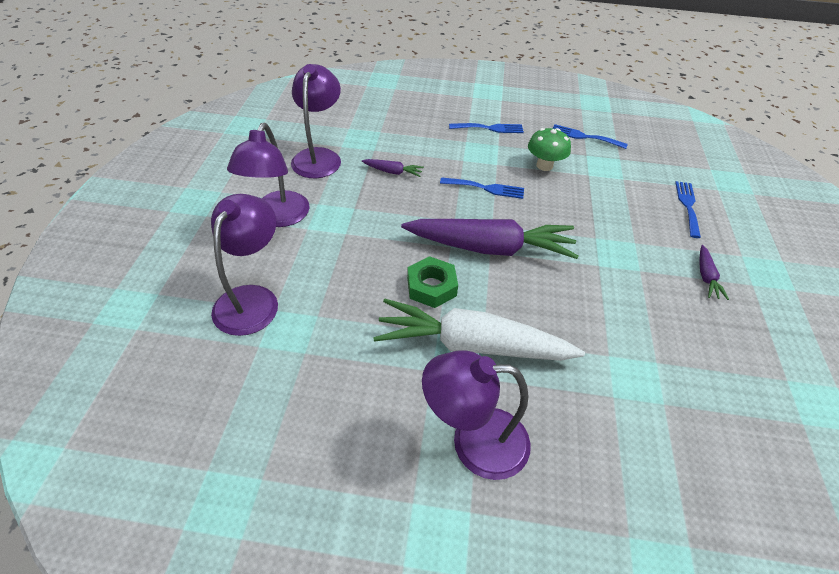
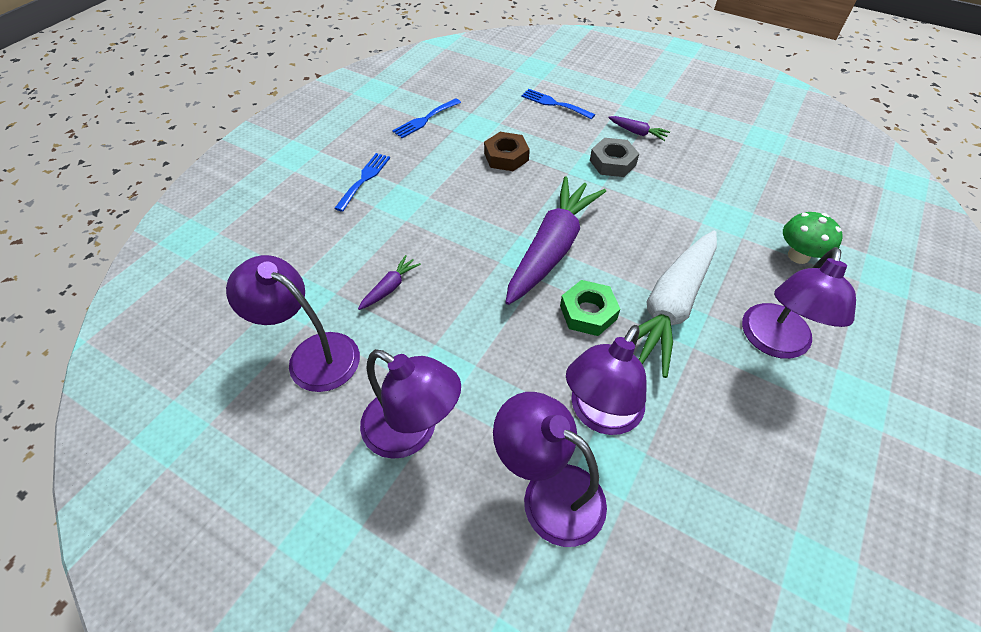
camera: 65 degrees left, 5 degrees up
(330, 315) = (600, 414): none -> purple lamp
(486, 188) = (463, 219): blue fork -> none
(544, 165) = (452, 164): green mushroom -> green mushroom (798, 256)
(581, 193) = (506, 156): none -> brown nut
(639, 266) = (612, 162): none -> grey nut

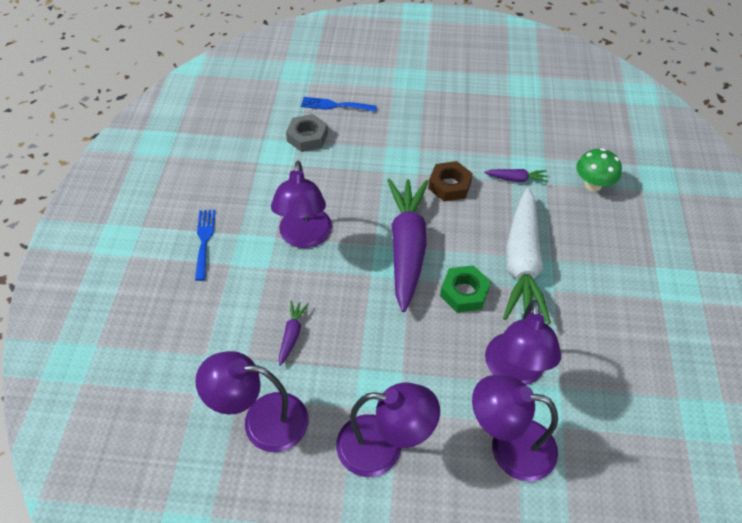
camera: 25 degrees left, 0 degrees up
(425, 120) = (225, 160): blue fork -> none
(506, 156) = (321, 173): brown nut -> brown nut (449, 185)
(612, 162) = (415, 149): grey nut -> grey nut (307, 137)
(637, 133) = (421, 112): purple carrot -> purple carrot (516, 179)
(773, 342) = (606, 264): purple lamp -> purple lamp (305, 237)

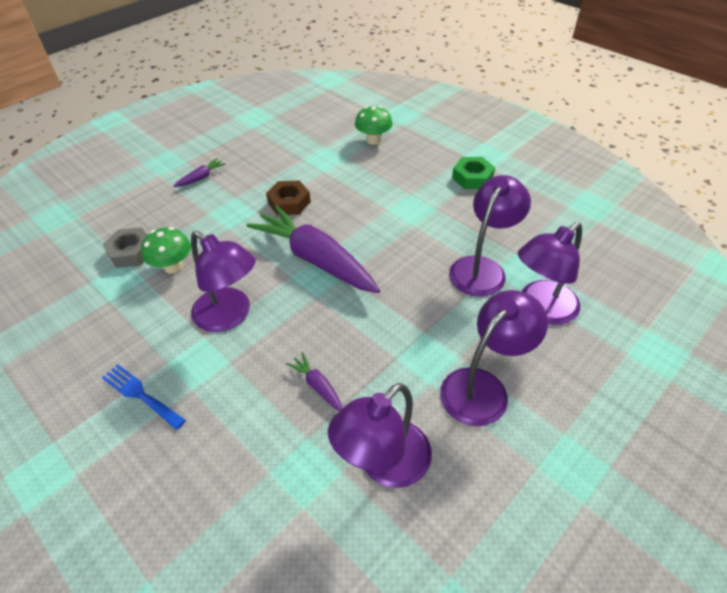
camera: 50 degrees left, 5 degrees down
(317, 170) = (173, 266): none -> green mushroom
(334, 105) = (125, 216): blue fork -> none
(464, 292) = (390, 253): green nut -> green nut (472, 177)
(514, 371) = (482, 268): purple lamp -> purple lamp turned 105 degrees counterclockwise
(516, 179) = (326, 168): purple carrot -> purple carrot (201, 177)
(522, 264) = (399, 209): white carrot -> none

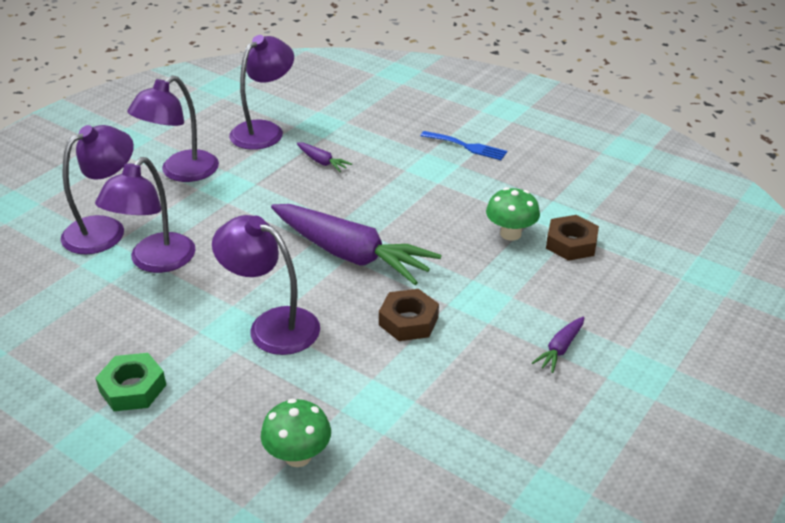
camera: 170 degrees right, 10 degrees down
(131, 252) = (571, 243): grey nut -> brown nut
(230, 316) = (422, 198): purple lamp -> purple lamp (272, 325)

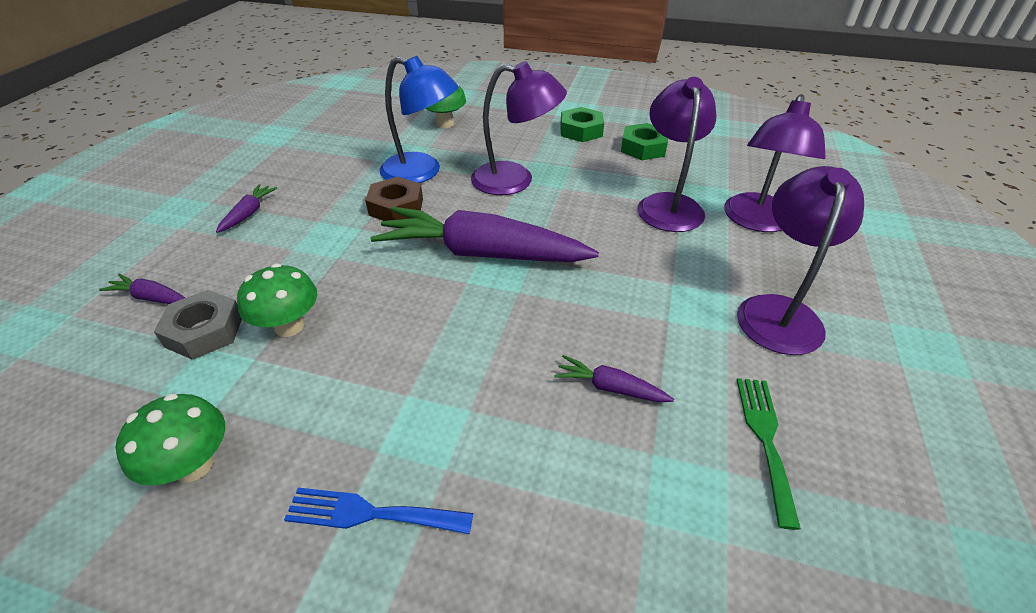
camera: 160 degrees right, 5 degrees up
(94, 337) = (643, 148): none -> green nut
(264, 130) = (765, 439): purple lamp -> green fork
(366, 363) = (422, 172): none -> blue lamp
(556, 178) = (194, 465): none -> green mushroom
(571, 243) = (205, 331): brown nut -> grey nut
(622, 278) = (151, 298): none -> purple carrot

